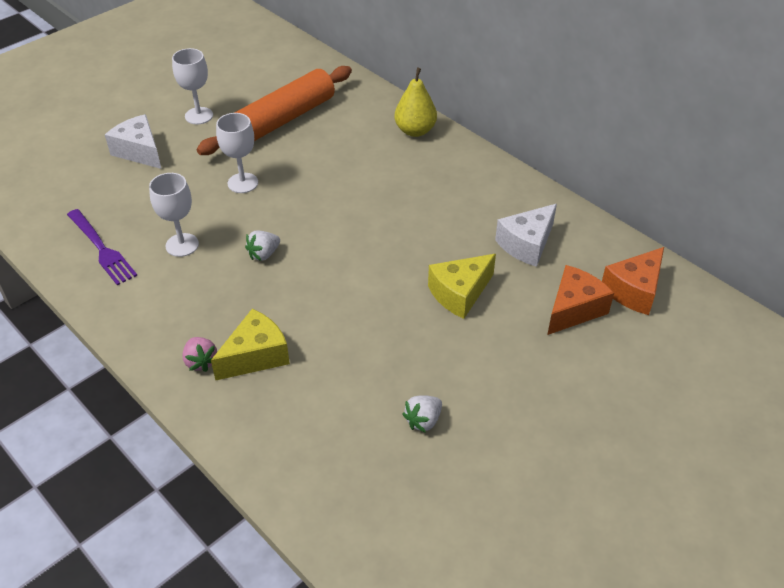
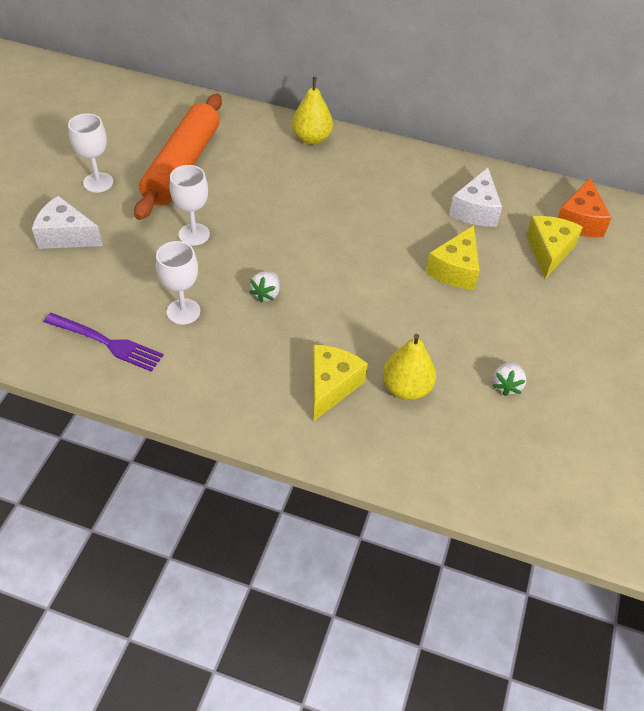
camera: 30 degrees left, 5 degrees up
(201, 362) = (287, 410): pink strawberry -> none
(322, 385) = (406, 388): none -> yellow pear
(574, 309) = (549, 252): orange cheese -> yellow cheese

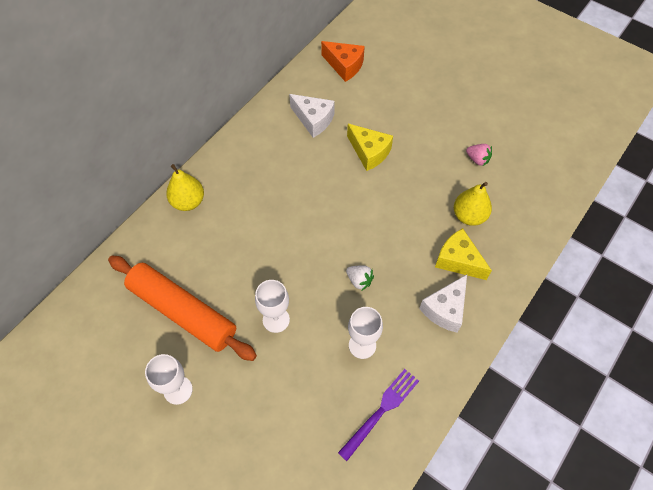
camera: 70 degrees left, 10 degrees up
(66, 236) = (242, 429): white cheese -> white cheese (445, 309)
(506, 385) = (477, 159): white strawberry -> pink strawberry
(549, 252) = (368, 94): yellow cheese -> none

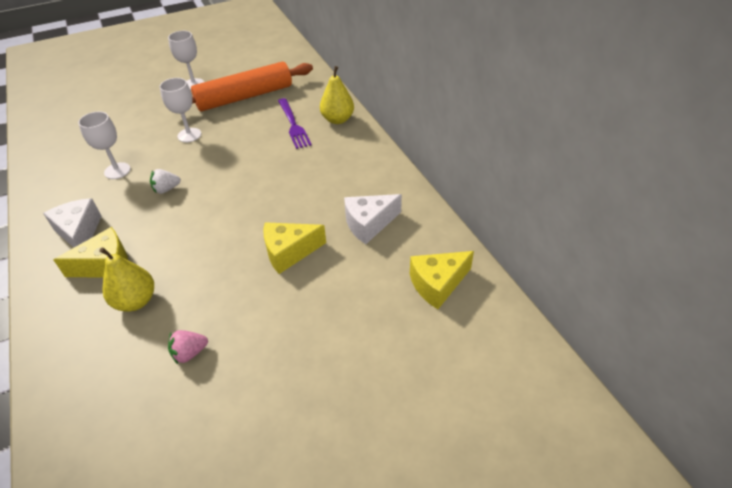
camera: 120 degrees right, 15 degrees down
(344, 66) = (437, 284): orange cheese -> yellow cheese
(381, 410) = (65, 163): purple fork -> purple fork (293, 125)

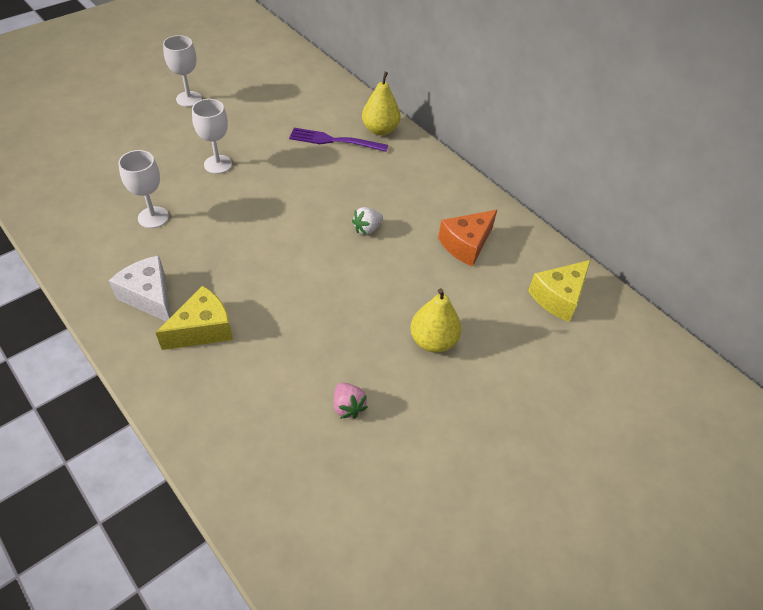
camera: 20 degrees left, 5 degrees up
(136, 301) = (260, 363): yellow pear -> yellow pear (433, 341)
(166, 189) = (226, 233): white strawberry -> white strawberry (367, 229)
(190, 353) = (348, 406): pink strawberry -> pink strawberry turned 75 degrees counterclockwise
(244, 97) = (260, 111): orange rolling pin -> none
(289, 252) = (399, 286): yellow cheese -> none
(293, 125) = (334, 141): purple fork -> purple fork turned 135 degrees clockwise
(369, 224) = (466, 244): white cheese -> orange cheese

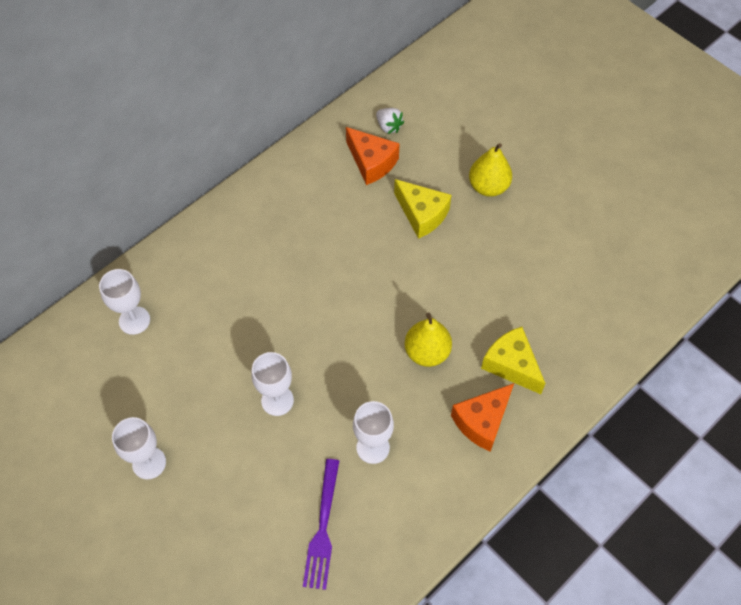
camera: 90 degrees left, 10 degrees up
(149, 296) = (482, 421): white cheese -> orange cheese
(311, 95) = (134, 320): none -> white goblet
(334, 141) = (224, 286): purple fork -> purple fork (323, 529)
(348, 406) = (565, 242): pink strawberry -> none
(367, 229) = (362, 243): white strawberry -> white strawberry (388, 126)
(380, 130) = (201, 242): yellow pear -> yellow pear (427, 352)
(558, 297) = (424, 98): yellow cheese -> yellow cheese (422, 214)

